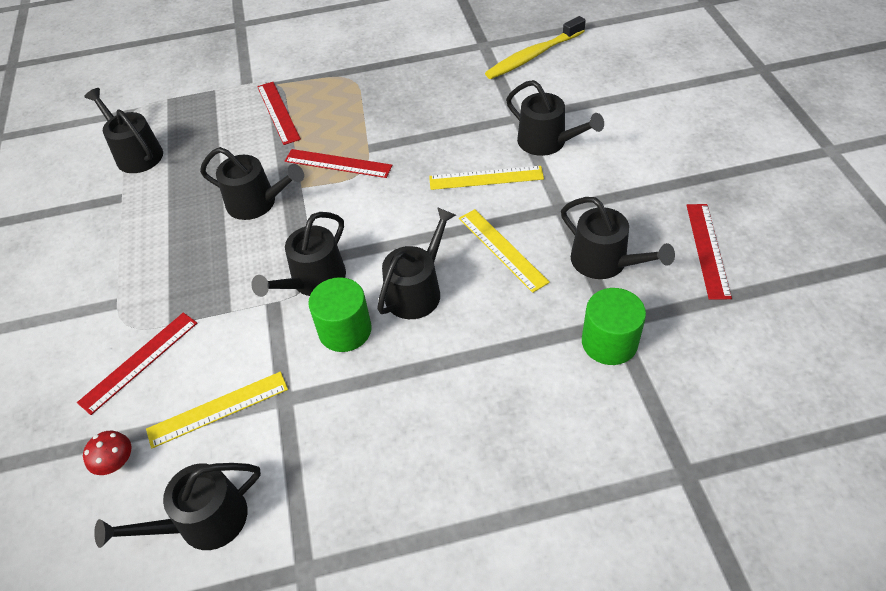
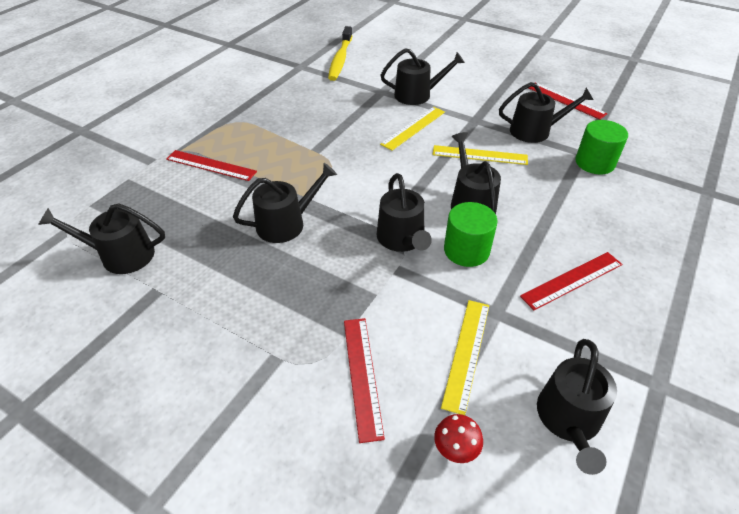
camera: 50 degrees left, 5 degrees down
(338, 163) = (308, 169): red ruler -> red ruler (572, 280)

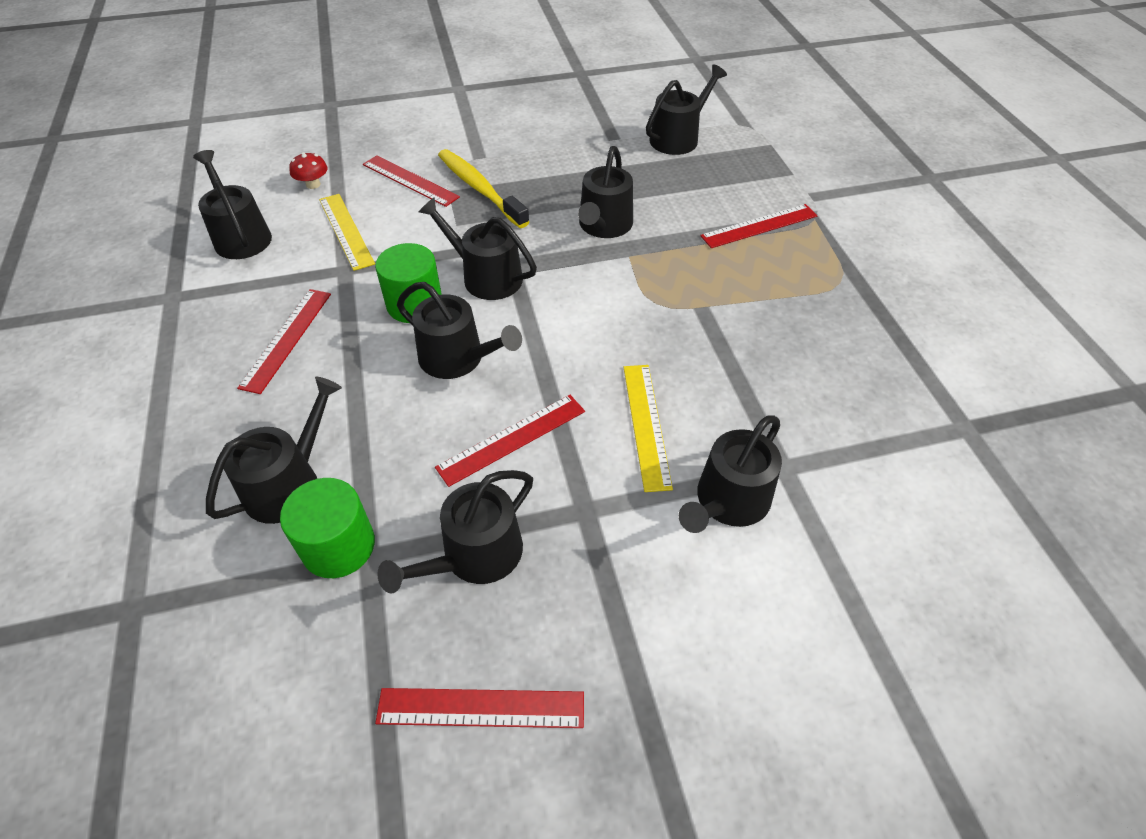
camera: 135 degrees right, 5 degrees up
(340, 59) = (954, 495): yellow toothbrush -> yellow toothbrush (480, 189)
(479, 155) = (512, 439): yellow ruler -> red ruler
(608, 198) = (289, 483): none -> black watering can

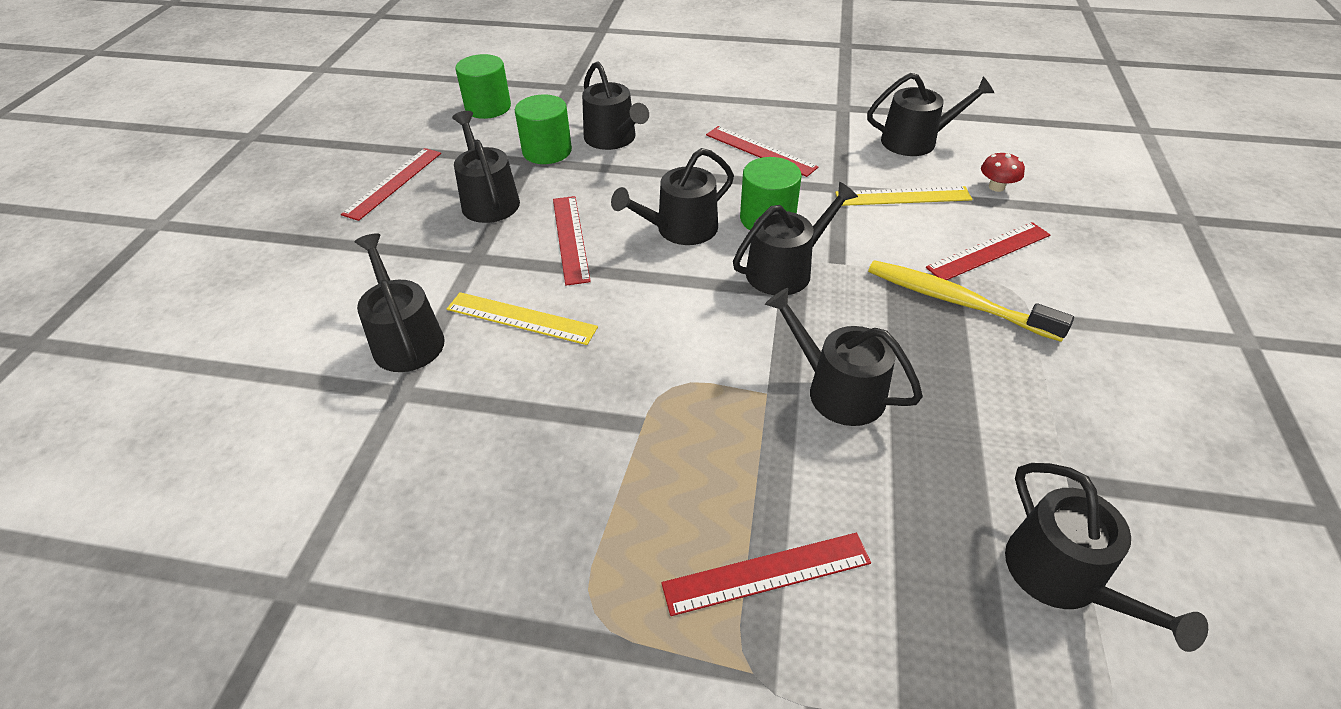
camera: 115 degrees right, 5 degrees down
(218, 702) = (488, 107): none -> green cylinder
(480, 189) = (956, 301): yellow toothbrush -> yellow toothbrush turned 135 degrees counterclockwise
(759, 226) = (766, 573): red ruler -> red ruler turned 75 degrees clockwise

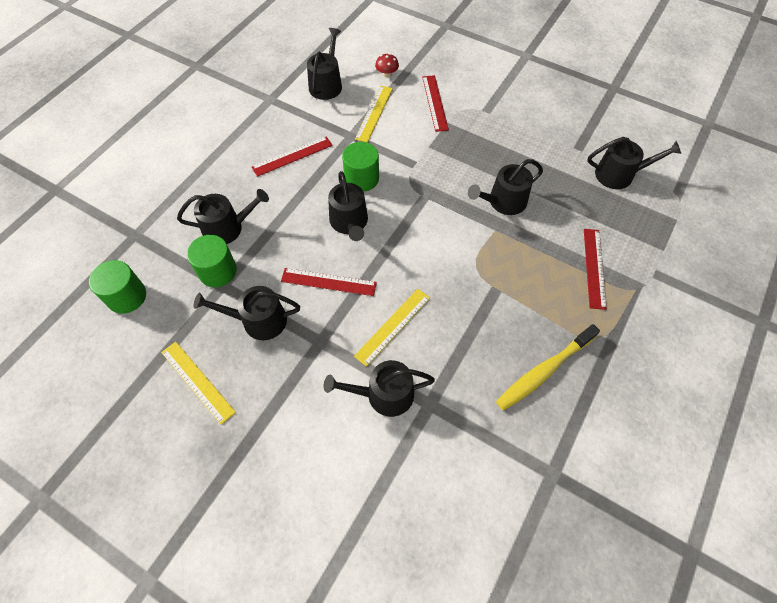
camera: 70 degrees left, 15 degrees up
(393, 183) = (197, 381): red ruler -> yellow ruler
(785, 270) = (410, 188): black watering can -> none
(956, 301) = (464, 132): yellow toothbrush -> yellow toothbrush (544, 371)

